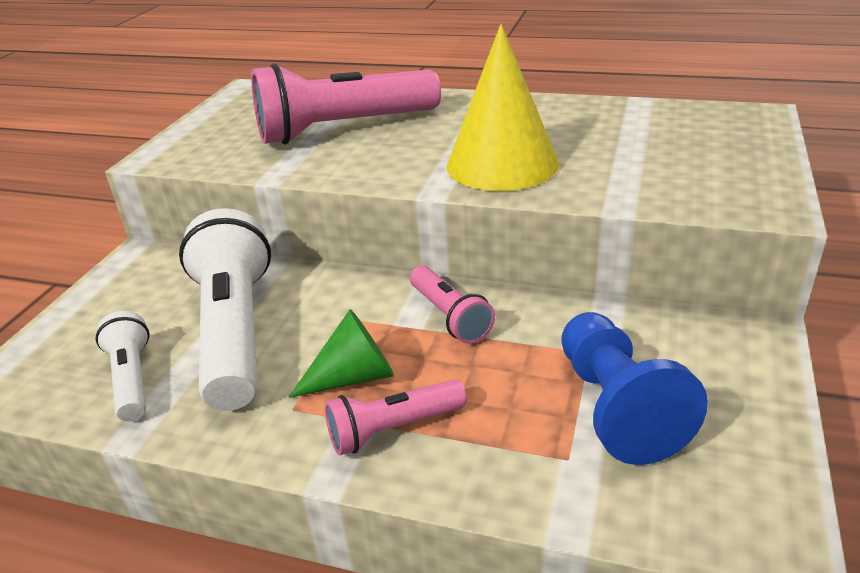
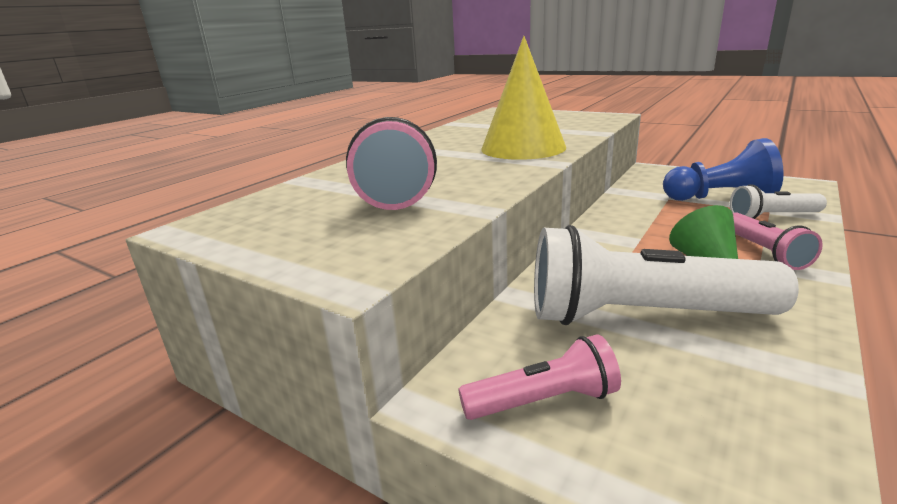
camera: 75 degrees left, 10 degrees down
(132, 379) = (736, 382): white flashlight -> white flashlight (772, 216)
(449, 316) = (627, 228): pink flashlight -> pink flashlight (543, 401)

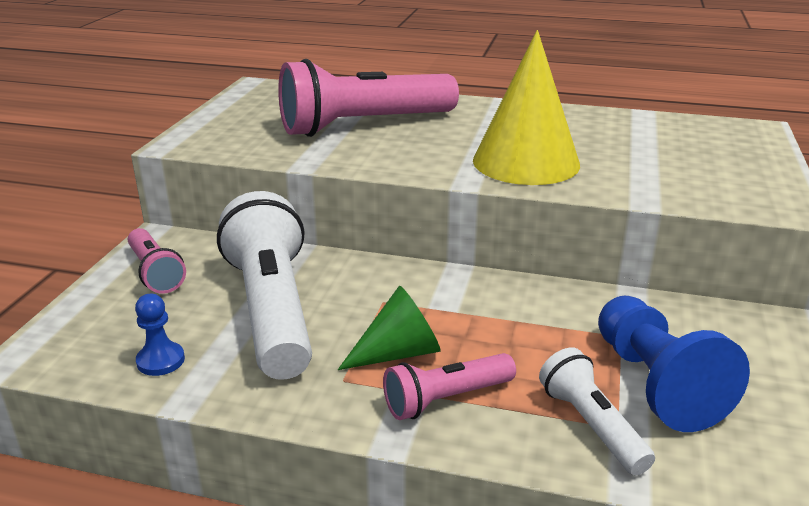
camera: 70 degrees right, 5 degrees up
(761, 394) = (160, 360): none -> blue pawn

